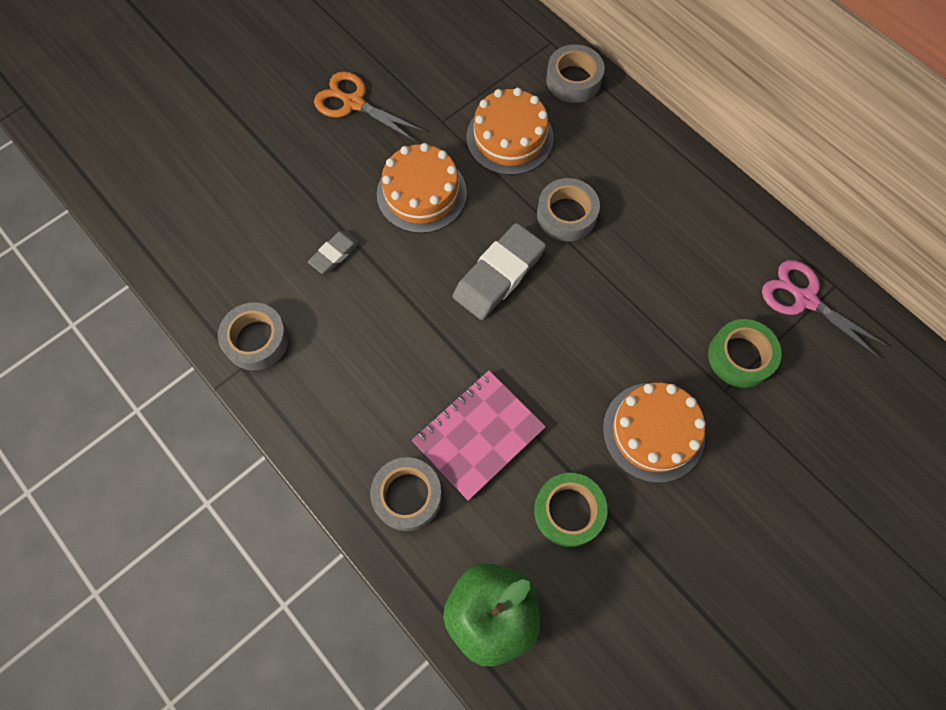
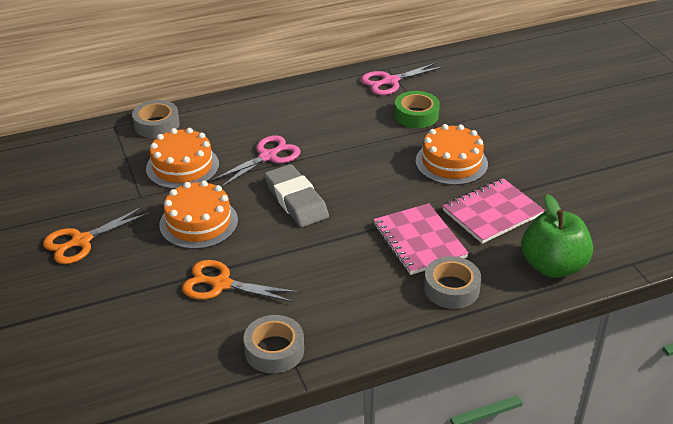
camera: 70 degrees left, 30 degrees down
(334, 254) = (221, 284): grey eraser -> orange scissors
(566, 215) = (267, 157): grey tape -> pink scissors
(568, 511) = (492, 213): green tape -> pink notebook

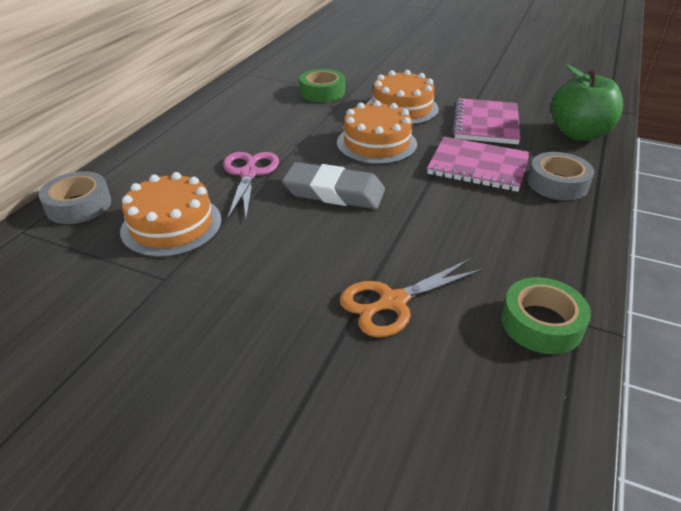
camera: 45 degrees left, 0 degrees up
(81, 241) = (159, 371): orange scissors -> none
(198, 222) = (274, 263): orange cake -> orange cake (376, 143)
(274, 350) = (541, 323): grey tape -> green tape
(390, 81) = (263, 80): pink scissors -> none

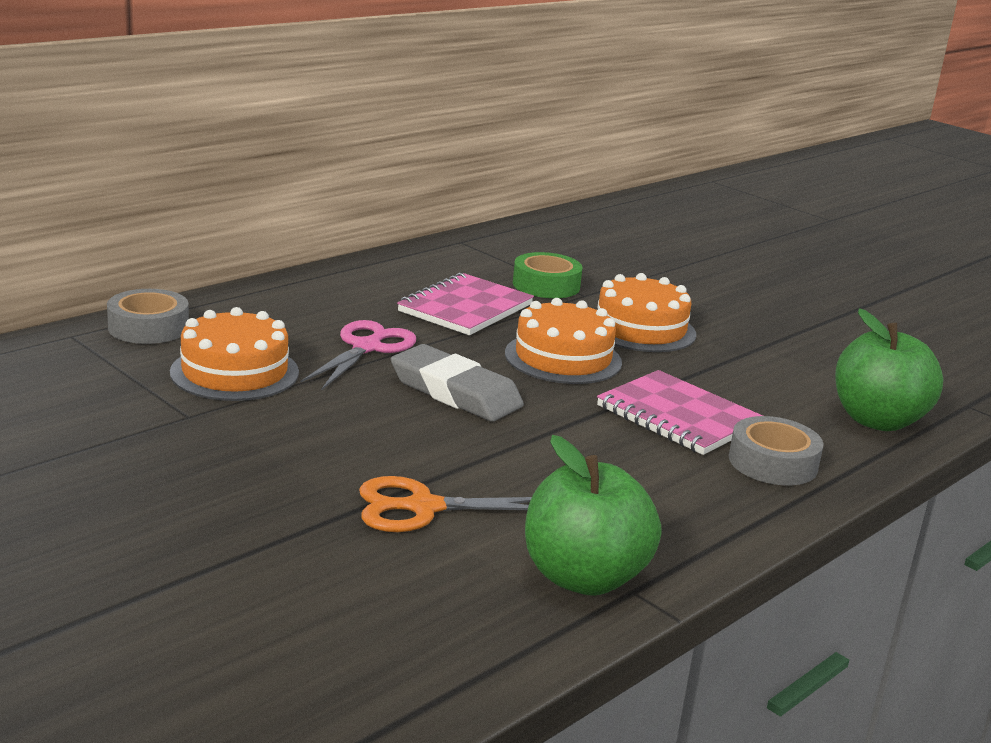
camera: 20 degrees right, 15 degrees down
(485, 124) = (745, 375): pink notebook -> pink notebook (465, 308)
(541, 323) = (584, 577): green tape -> green apple

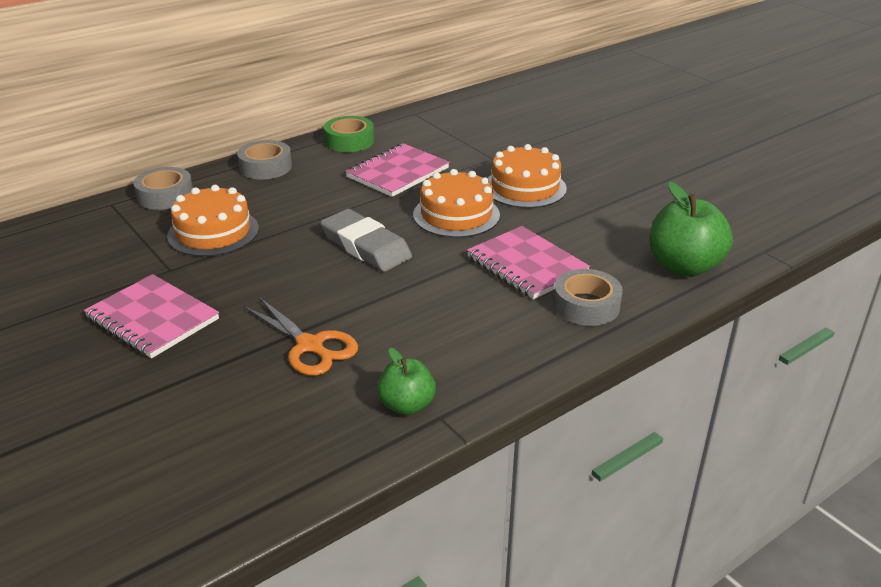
camera: 10 degrees right, 10 degrees up
(186, 475) = (152, 319): none -> pink notebook
(280, 297) = (265, 167): none -> grey tape
(367, 348) = (314, 209): pink scissors -> none
(424, 508) = (310, 345): orange scissors -> orange scissors turned 135 degrees counterclockwise
(546, 285) = (465, 150): green tape -> green tape (349, 141)
(584, 577) = (407, 405): green apple -> green apple, size x0.59

